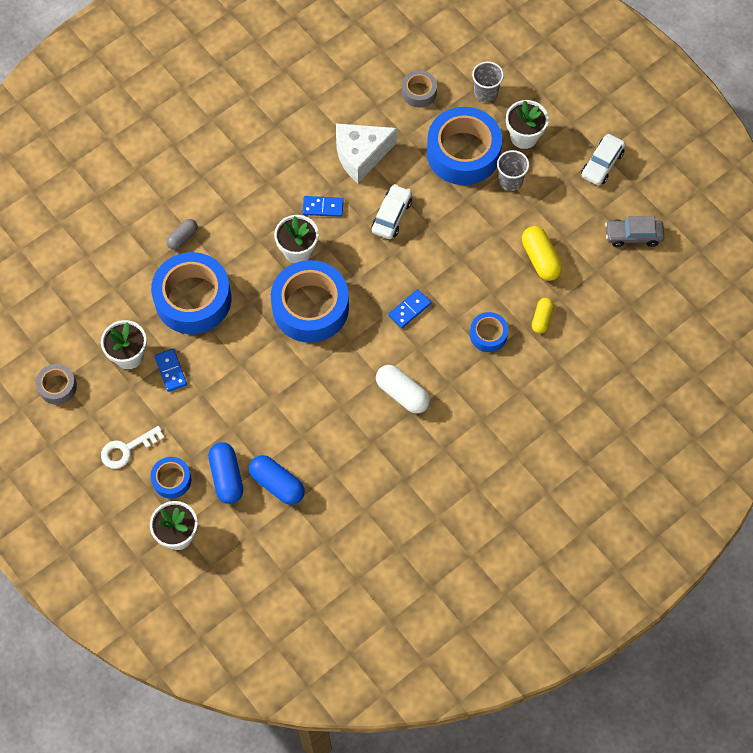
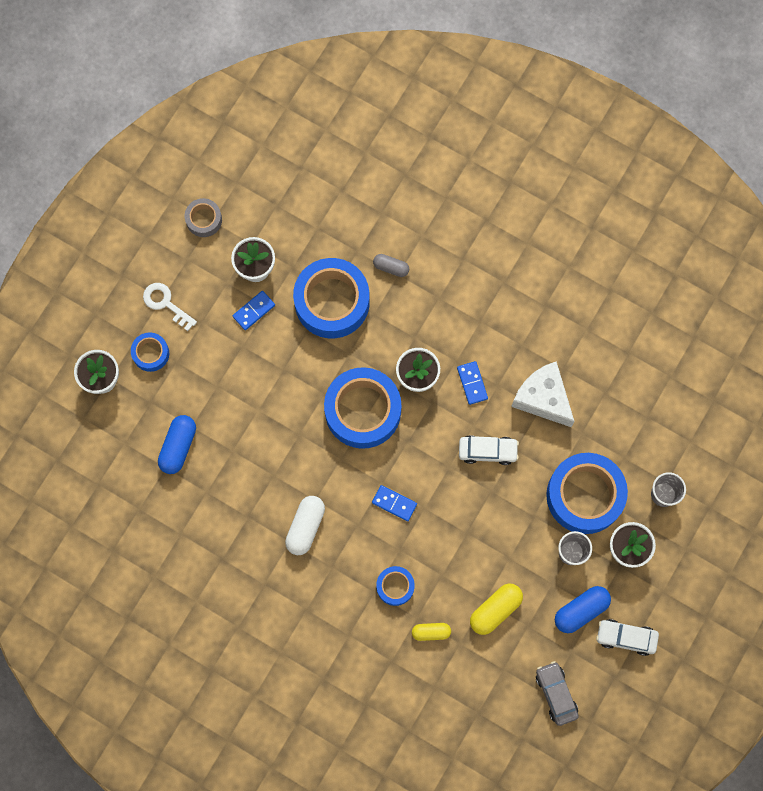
camera: 70 degrees right, 10 degrees up
(227, 477) = (169, 400): blue capsule -> blue capsule (581, 610)
(419, 92) = (637, 428): grey tape -> none

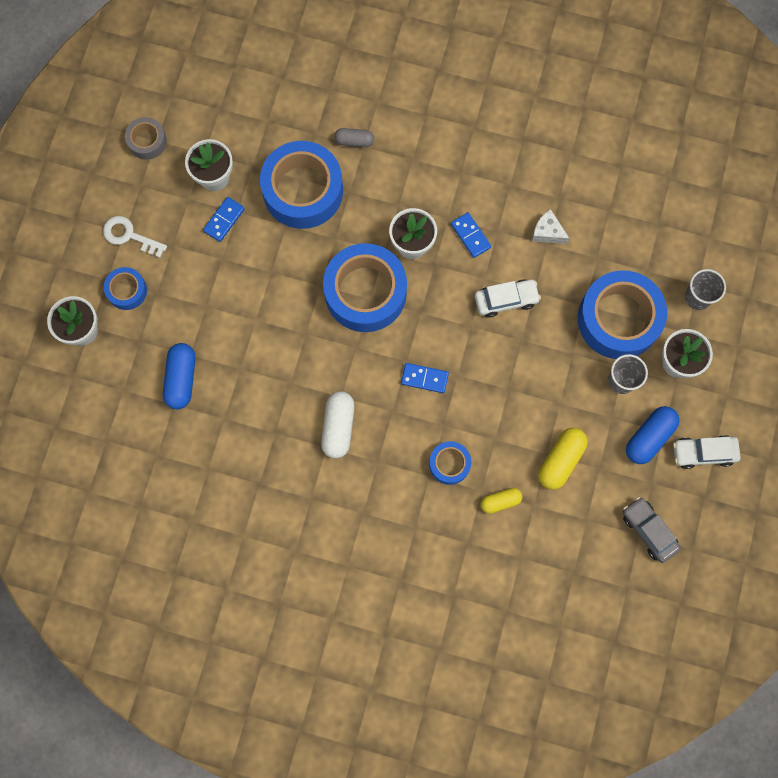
camera: 15 degrees left, 0 degrees up
(543, 398) = (547, 232): white cheese -> white cheese, size x0.53

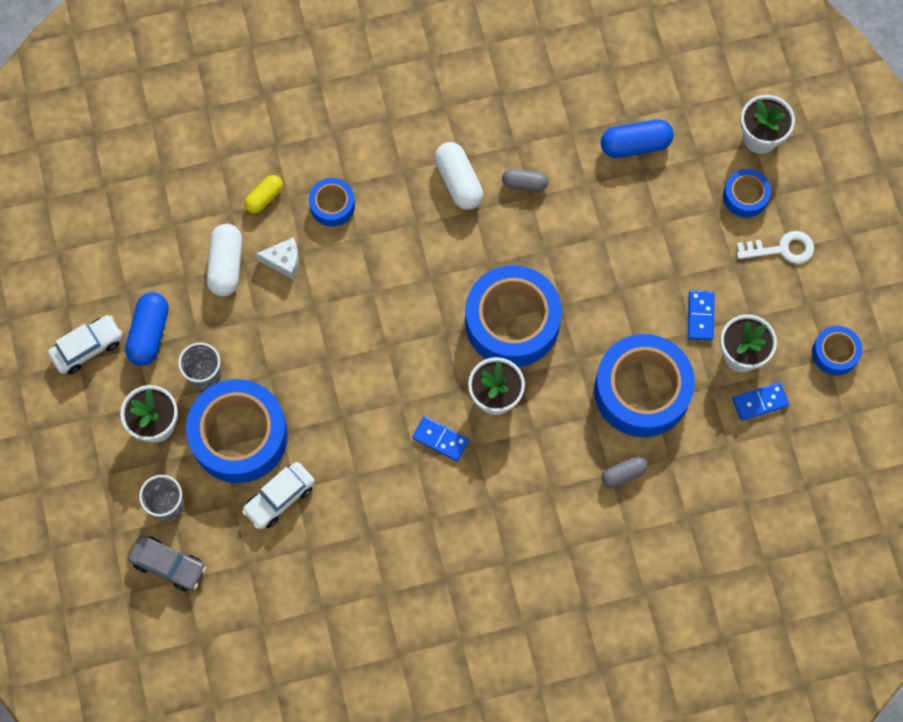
camera: 150 degrees right, 5 degrees down
(147, 141) = (835, 353): grey tape -> blue tape
(181, 379) = (635, 145): blue capsule -> blue capsule turned 75 degrees counterclockwise
(288, 396) = (524, 184): none -> grey capsule
(424, 378) = (403, 271): blue domino -> blue domino (760, 402)
(506, 300) = (366, 392): white car -> white car (279, 498)
(547, 232) = (362, 488): white cheese -> white cheese (283, 261)
(561, 460) = (226, 265): yellow capsule -> white capsule
(648, 531) = (108, 246): grey car -> grey car (168, 565)

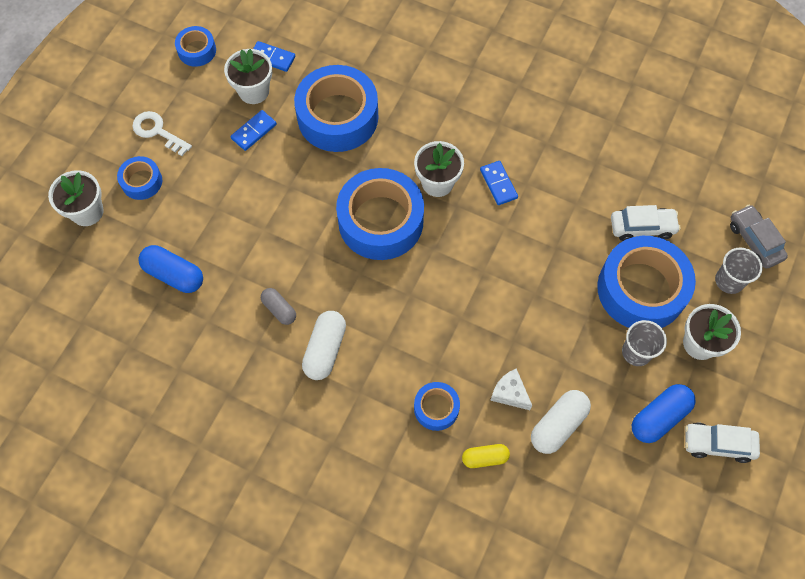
camera: 140 degrees left, 5 degrees down
(623, 474) = (398, 80): grey capsule -> none

